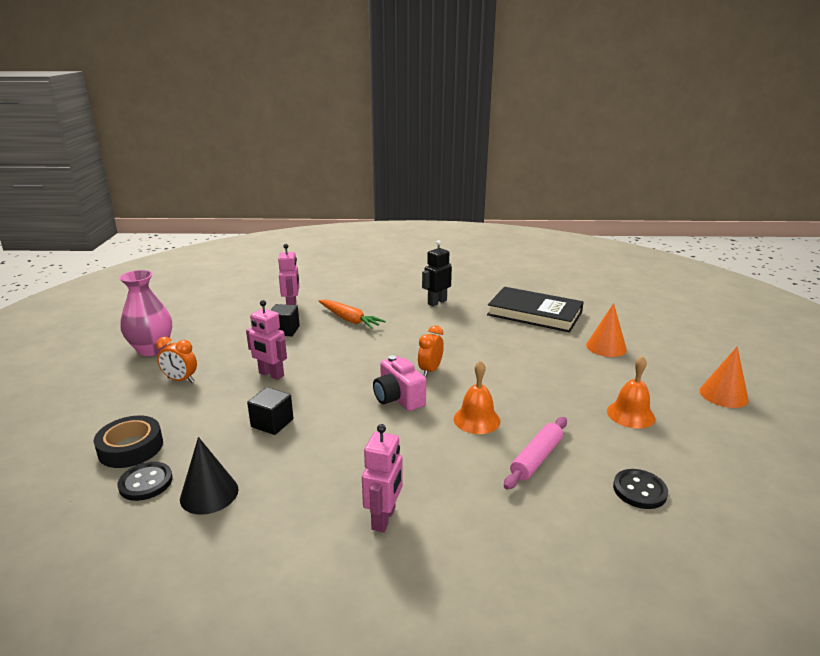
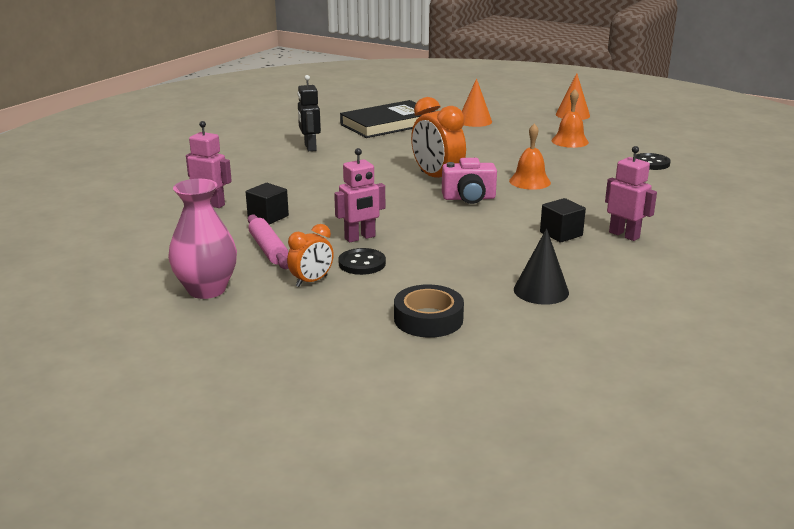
camera: 60 degrees left, 0 degrees up
(146, 483) = (498, 316): black button -> black button (362, 263)
(272, 423) = (453, 251): black cube -> black cube (561, 234)
(349, 320) = (290, 186): orange carrot -> none
(430, 370) = (437, 178): orange clock -> orange clock, size x1.74
(536, 458) = (595, 178): pink rolling pin -> pink rolling pin (268, 249)

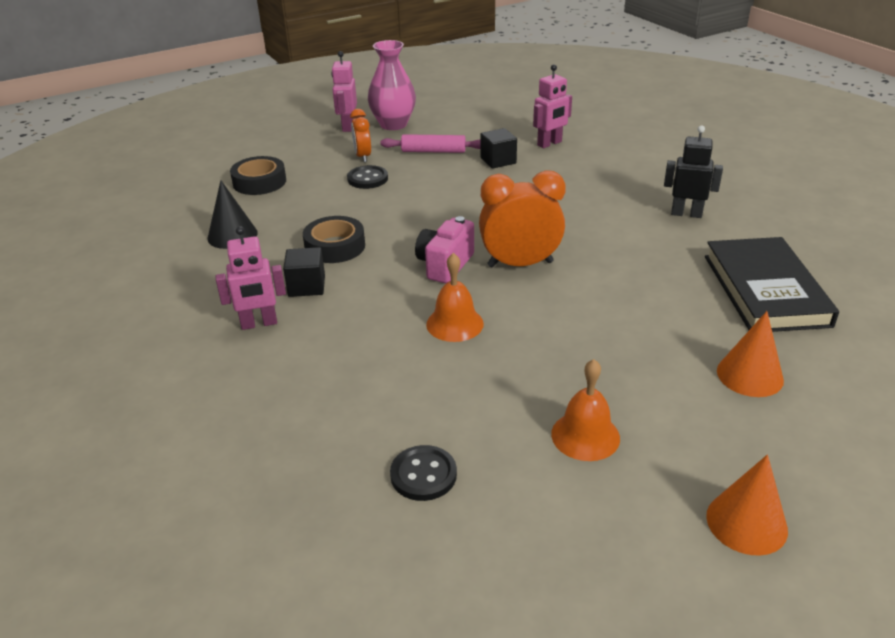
camera: 120 degrees right, 10 degrees up
(360, 238) = (414, 188): pink robot -> pink robot (347, 127)
(496, 241) = (335, 246): none -> black tape

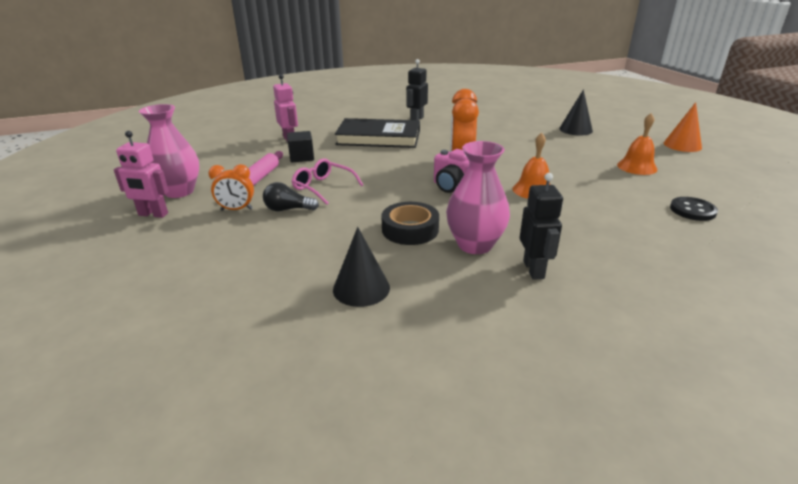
camera: 80 degrees left, 5 degrees down
(259, 182) = (241, 271): black tape -> none
(259, 324) = (534, 270): pink robot -> black robot
(307, 286) = (475, 245): black cube -> pink vase
(367, 179) = (288, 209): black button -> black light bulb
(421, 186) = (323, 187): none -> pink glasses
(749, 375) = (575, 129): orange cone -> black cone
(765, 290) = (501, 116): black book -> black book (379, 138)

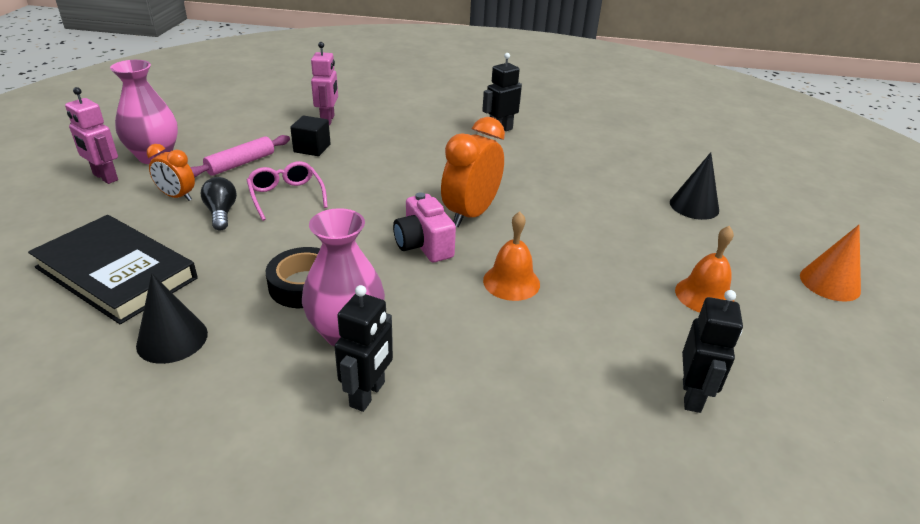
camera: 25 degrees right, 5 degrees up
(288, 209) = (221, 213): black light bulb -> black light bulb turned 45 degrees clockwise
(379, 138) = (424, 145): black book -> black book (116, 273)
(692, 210) = (692, 395): black button -> black robot

